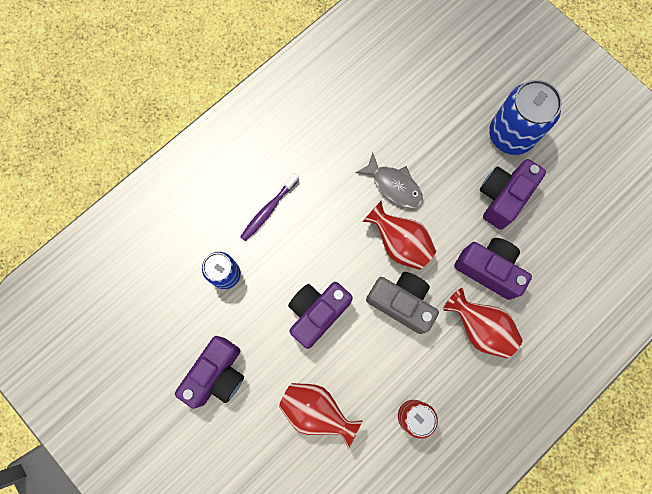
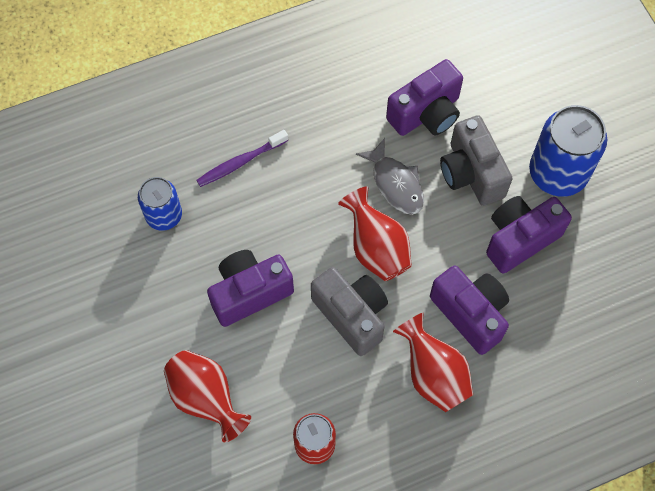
camera: 20 degrees right, 10 degrees down
(217, 374) = (110, 319): purple camera -> purple camera (426, 113)
(447, 157) = (471, 173): none -> grey camera

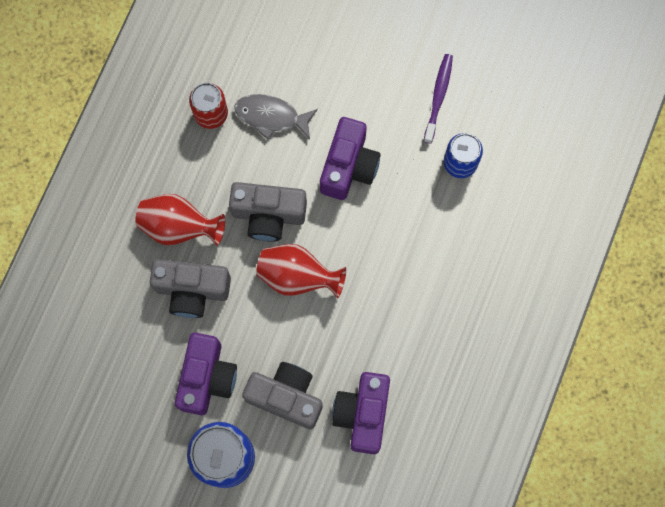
camera: 135 degrees right, 10 degrees up
(206, 398) = (305, 78): red vase -> none
(241, 162) = (451, 249): purple toothbrush -> purple toothbrush (438, 97)
(395, 184) = (330, 337): grey fish -> grey fish (271, 116)
(470, 314) = (192, 290): purple camera -> grey camera

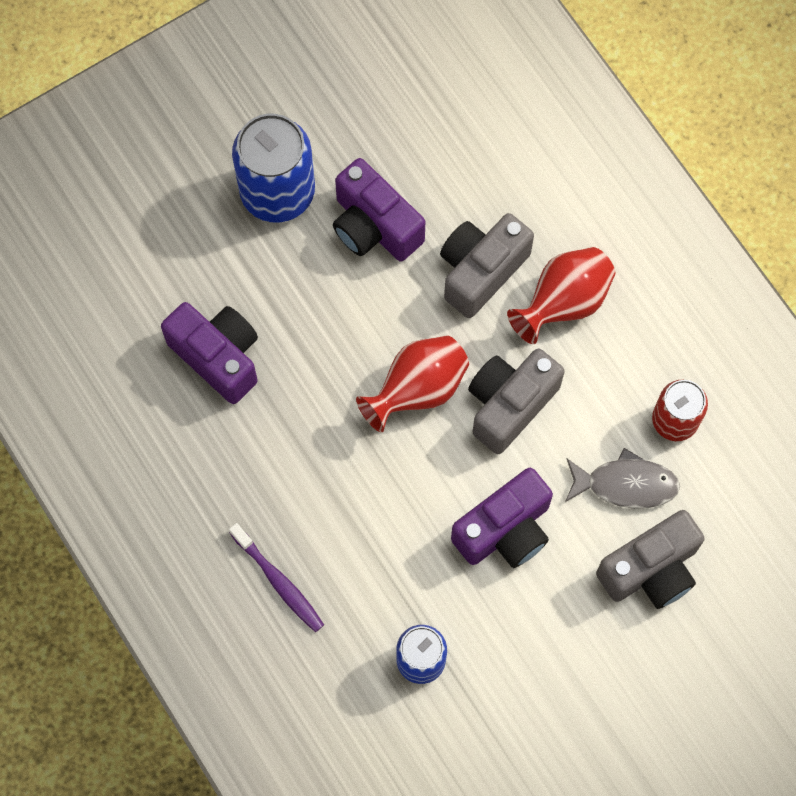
camera: 125 degrees right, 5 degrees down
(271, 116) = (626, 484): grey fish -> grey fish turned 45 degrees clockwise
(286, 397) = (295, 292): grey camera -> grey camera (651, 570)
(349, 166) = (505, 530): purple camera -> purple camera turned 90 degrees counterclockwise
(438, 97) = (518, 692): purple toothbrush -> purple toothbrush (278, 581)

